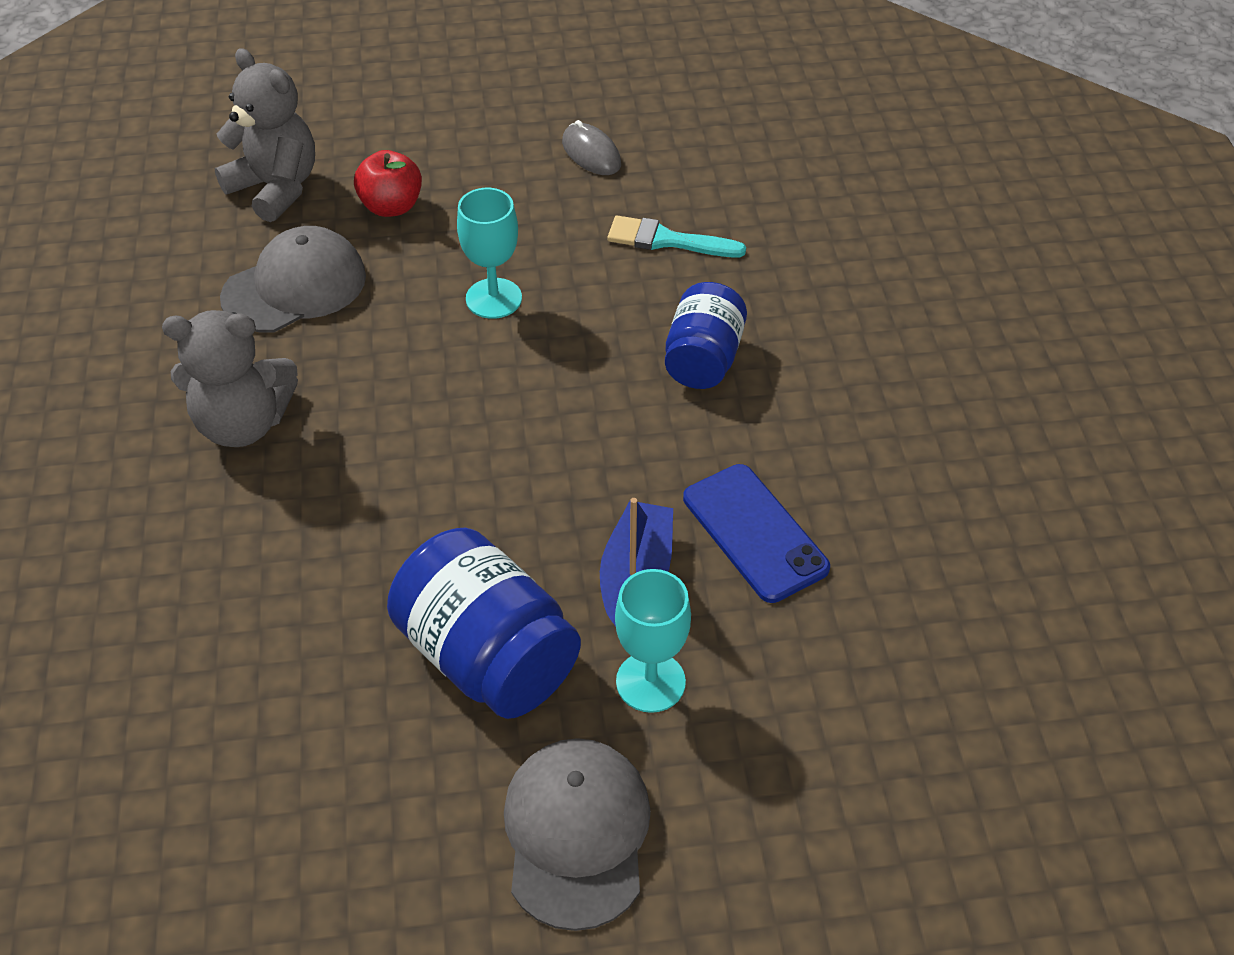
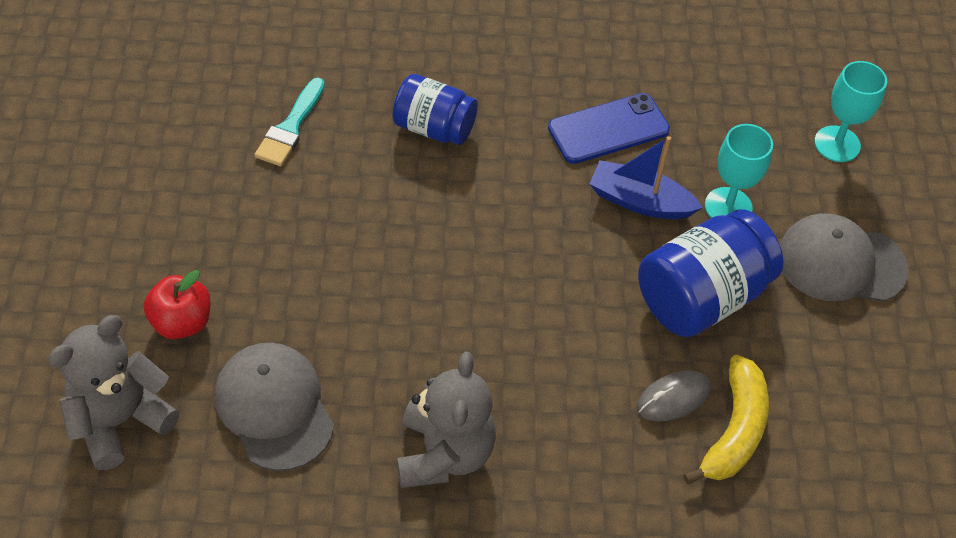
camera: 85 degrees left, 5 degrees up
(281, 702) = (734, 430): none -> yellow banana
(493, 298) = (330, 255): turquoise goblet -> turquoise goblet (837, 144)
(591, 153) = (157, 162): grey mouse -> grey mouse (673, 398)

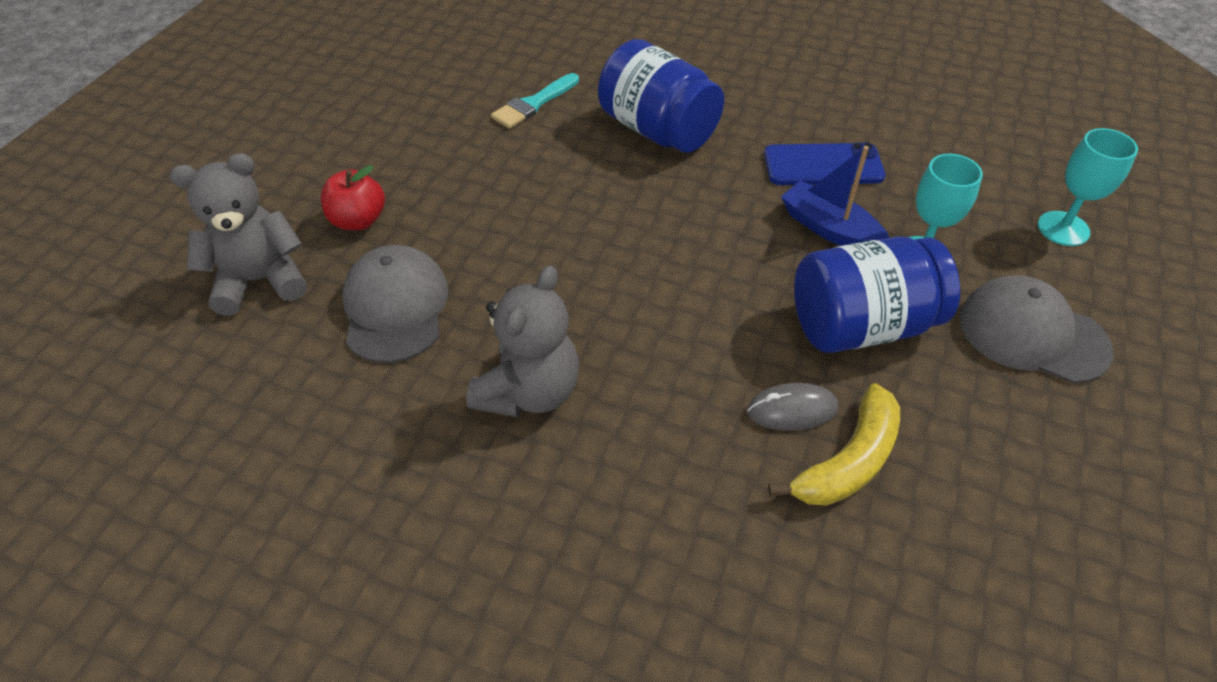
camera: 25 degrees right, 5 degrees down
(434, 128) = (658, 130): blue jar -> blue jar, size x1.53

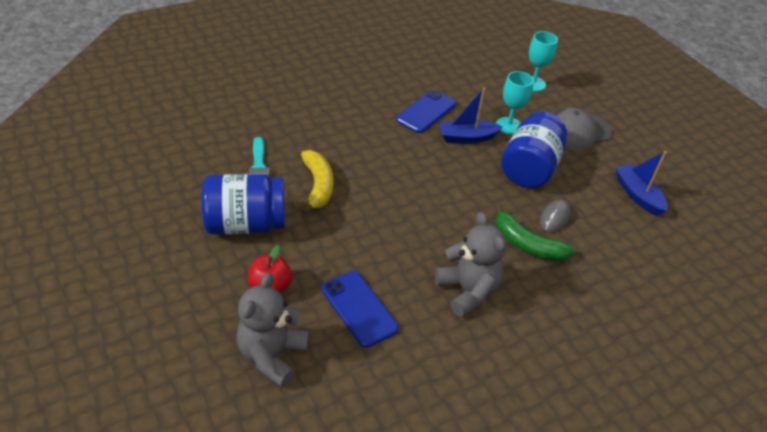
camera: 55 degrees left, 5 degrees down
(395, 307) = (359, 308): grey cap -> blue phone
(658, 130) = (338, 140): blue jar -> blue jar (246, 224)
(694, 407) = (526, 244): none -> green banana
(848, 461) = (592, 220): yellow banana -> yellow banana (318, 186)
(994, 494) = (637, 195): none -> blue boat

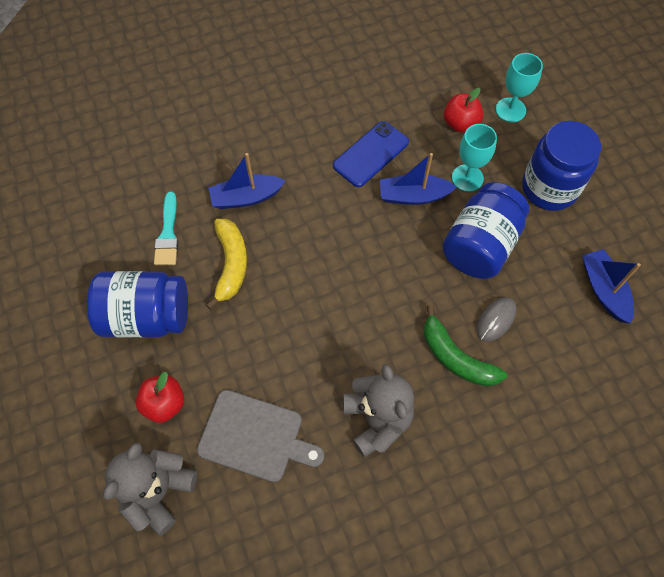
camera: 10 degrees right, 20 degrees up
(325, 141) = (246, 197): none -> blue boat
(359, 308) = (255, 437): blue phone -> grey cutting board
(495, 92) = (460, 123): none -> red apple
(576, 131) = (549, 188): grey cap -> blue jar

